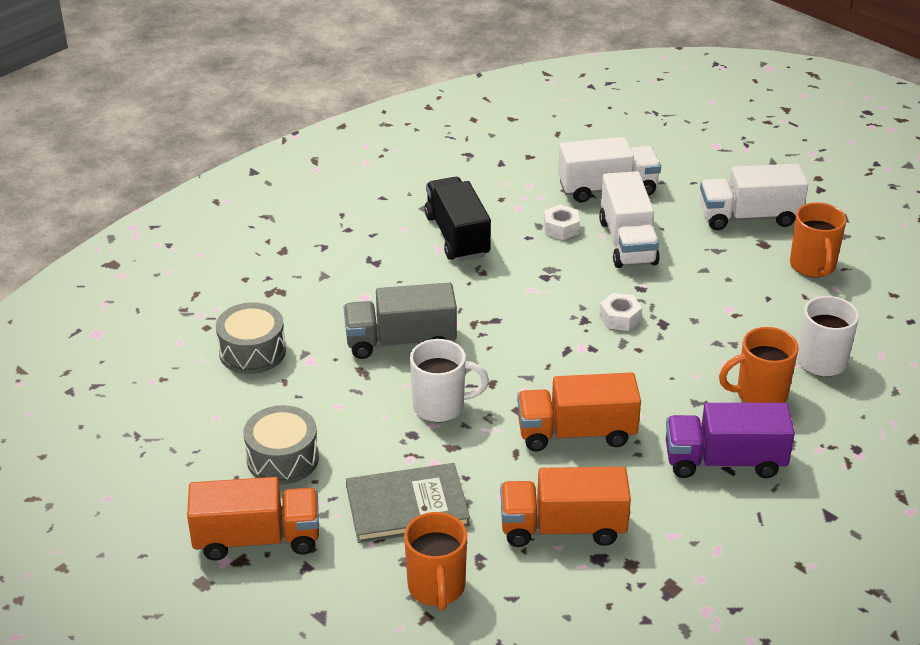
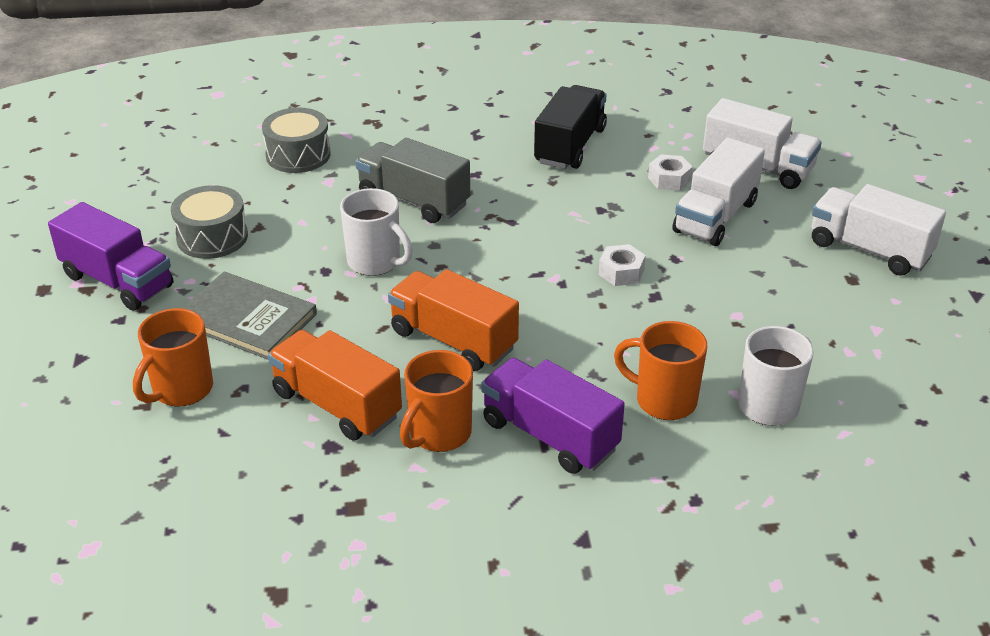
camera: 40 degrees right, 0 degrees up
(257, 539) = (118, 281): orange truck -> purple truck
(813, 266) = (878, 322): orange mug -> orange mug (439, 434)

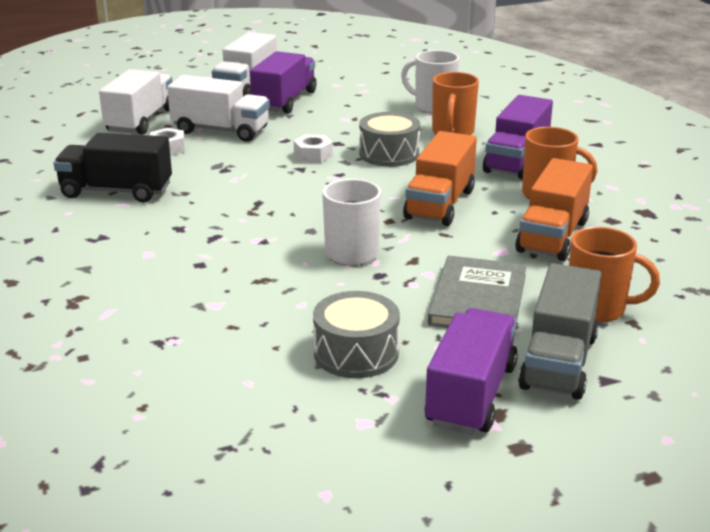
camera: 105 degrees left, 10 degrees down
(298, 155) = (161, 335): grey drum -> grey drum (389, 154)
(413, 200) = (239, 251): grey truck -> grey truck (558, 362)
(811, 274) = (284, 101): none -> purple truck

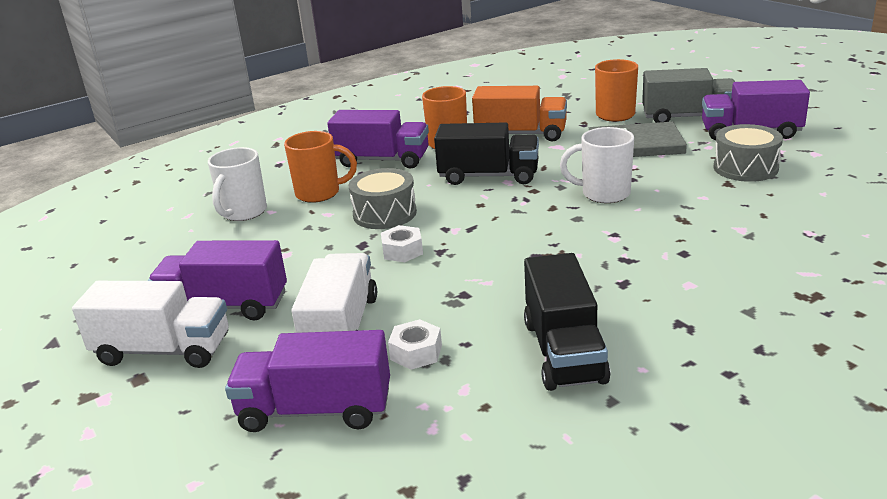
camera: 100 degrees left, 0 degrees up
(141, 121) = (315, 410): white truck -> purple truck
(440, 204) = (489, 176): orange truck -> black truck

